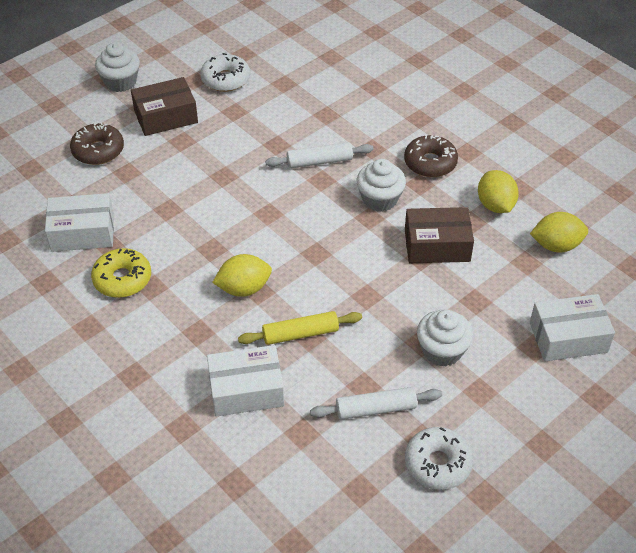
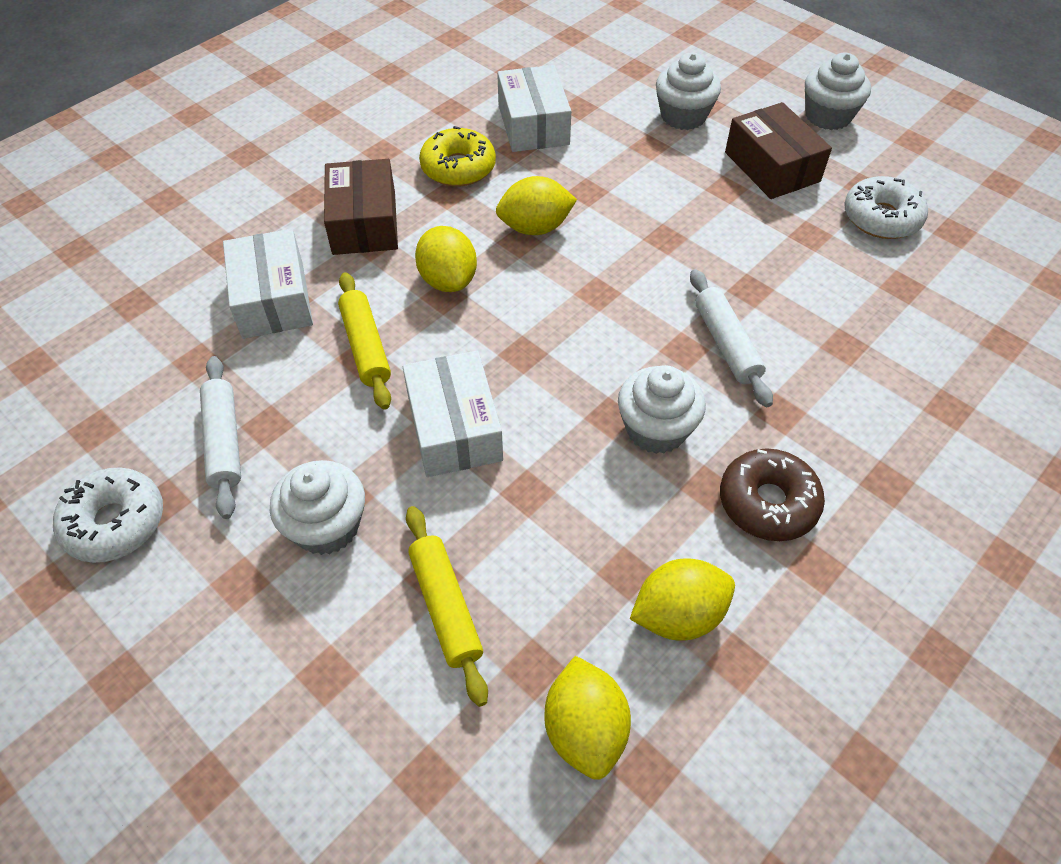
camera: 85 degrees right, 5 degrees up
(98, 150) = (683, 116): brown donut -> white cupcake
(200, 239) = (535, 228): none -> yellow lemon
(437, 245) = (559, 516): brown box -> brown box (364, 223)
(493, 296) = (446, 607): none -> yellow rolling pin
(568, 337) = (347, 738): white box -> white box (454, 428)

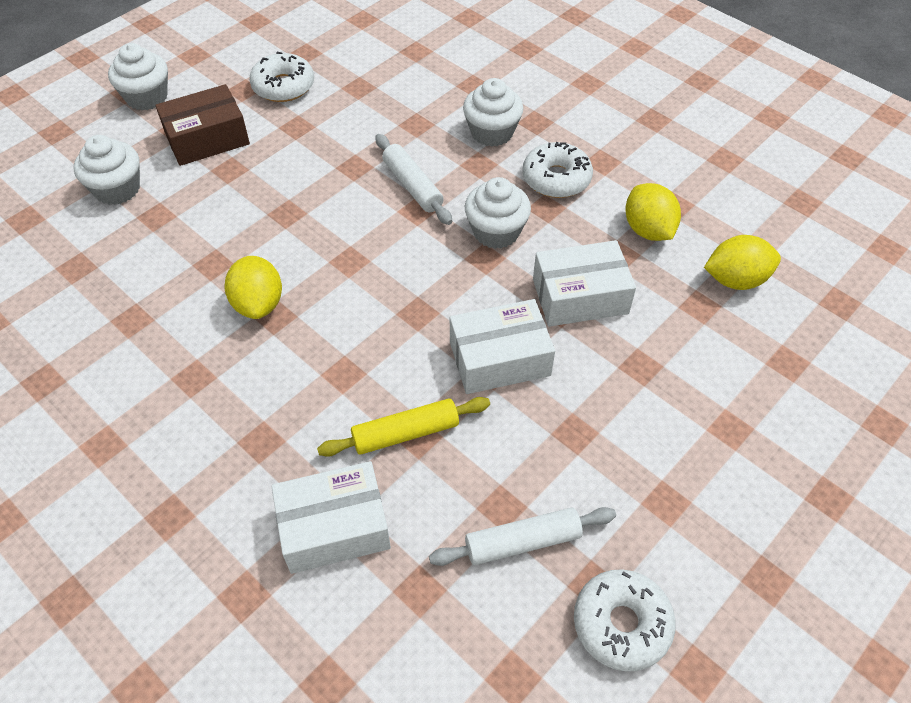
camera: 90 degrees left, 0 degrees up
(326, 526) = (605, 443): white cupcake -> white cupcake (492, 132)
(364, 223) = (226, 451): brown box -> none
(446, 607) = (664, 357): yellow rolling pin -> none
(448, 280) = (322, 371): yellow lemon -> none
(458, 167) = (151, 369): yellow donut -> none
(533, 125) = (95, 305): white box -> white box (580, 296)
(726, 344) = (412, 186): white rolling pin -> white rolling pin turned 75 degrees clockwise
(768, 502) = (556, 178): brown donut -> white donut

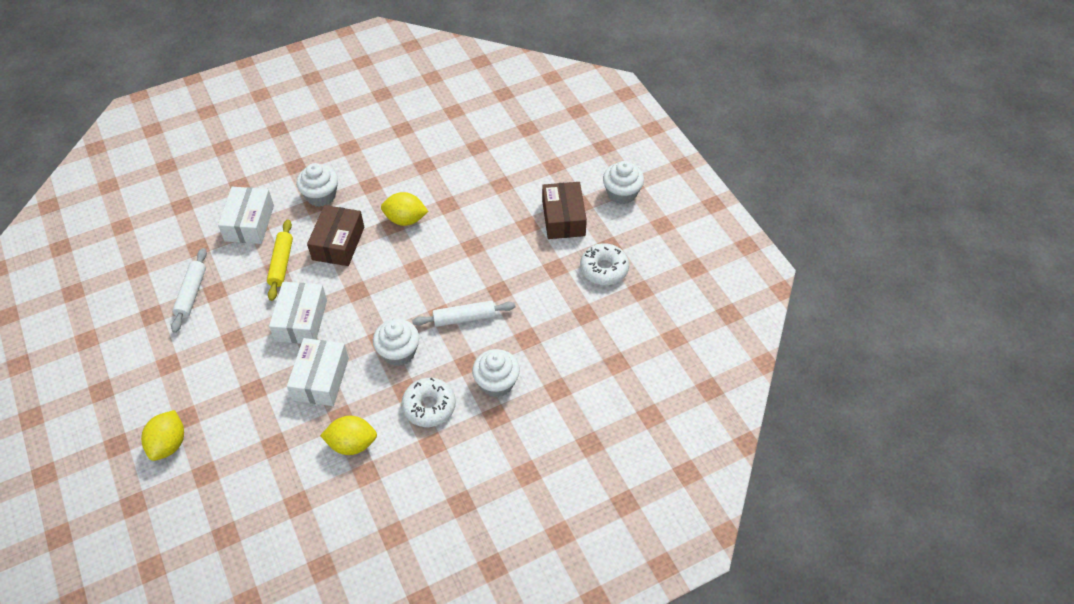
camera: 110 degrees right, 0 degrees up
(117, 189) = (534, 170): white cupcake -> white cupcake (321, 195)
(335, 371) = (338, 243): none -> brown box
(621, 624) = (127, 318): white donut -> none
(735, 280) = (281, 478): yellow lemon -> yellow lemon (169, 444)

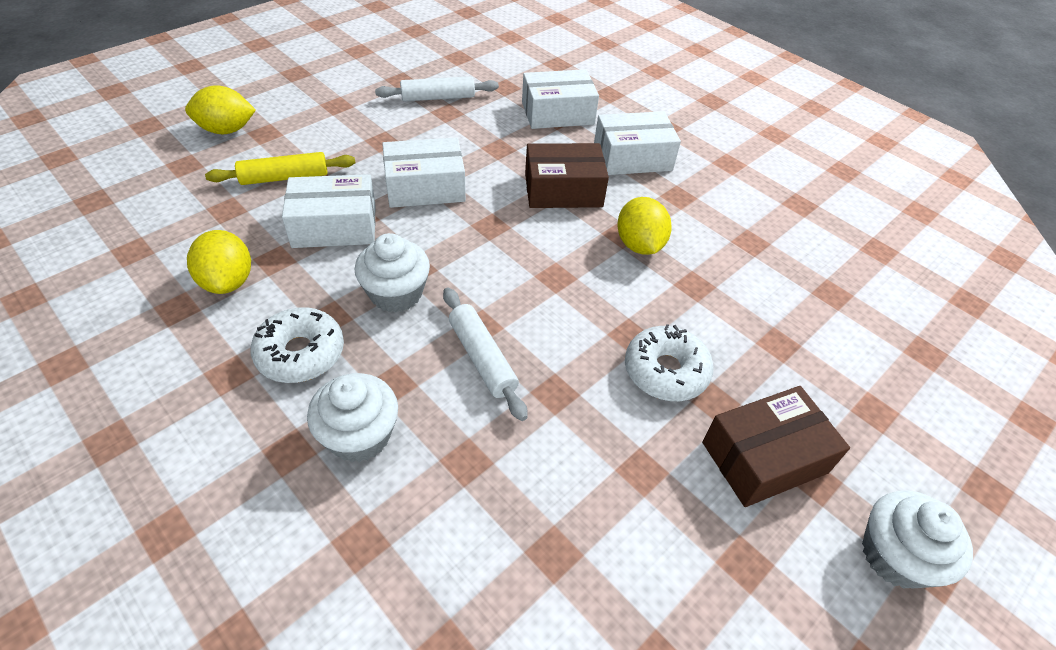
camera: 70 degrees right, 5 degrees down
(281, 264) = (508, 150): yellow rolling pin -> yellow rolling pin (284, 177)
(321, 195) = (632, 157): white cupcake -> white box
(604, 269) = (680, 565): white donut -> white donut (665, 371)

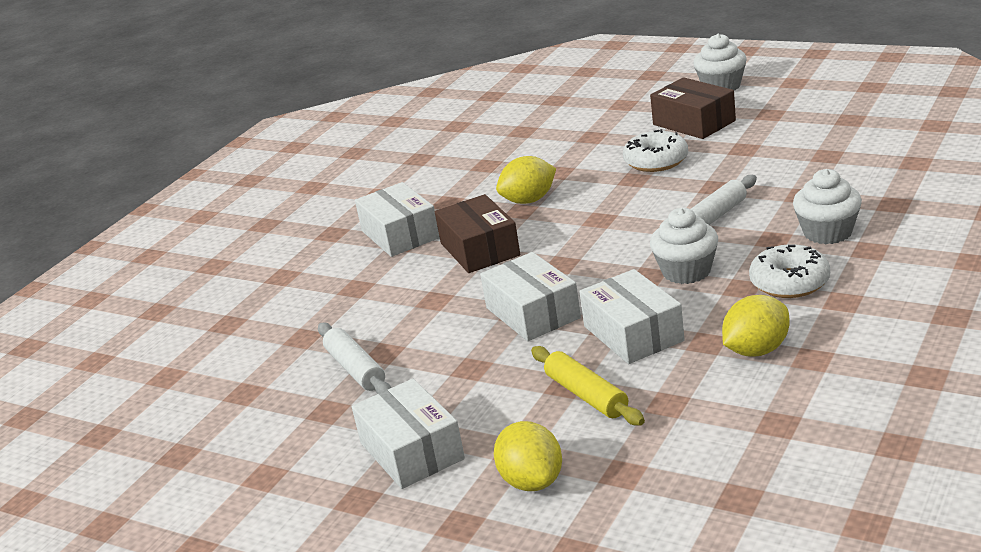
camera: 100 degrees left, 20 degrees down
(557, 113) = (343, 291): white box -> white box (412, 451)

